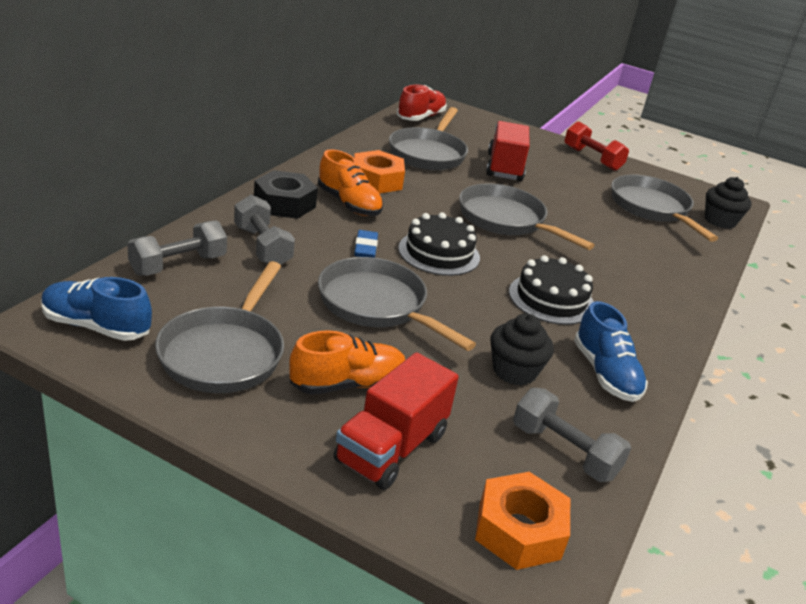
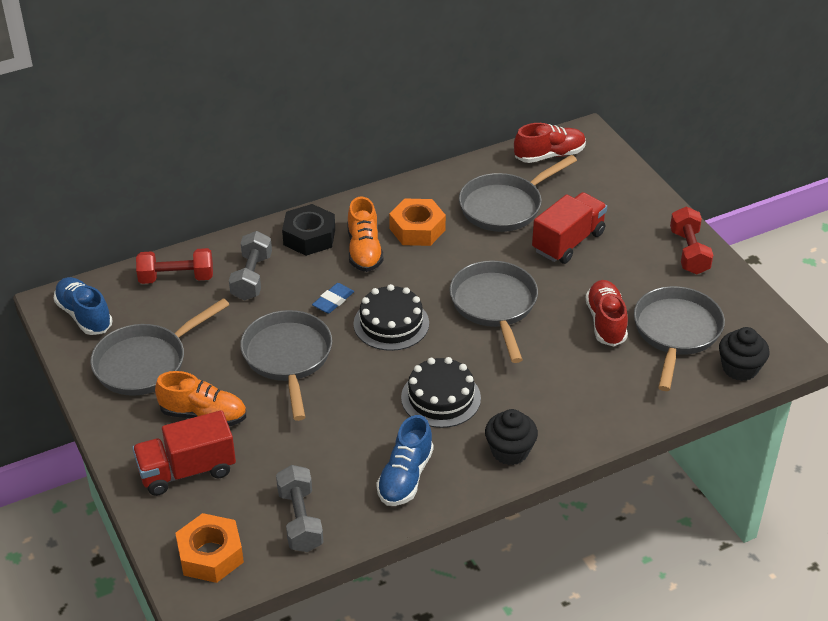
camera: 40 degrees right, 10 degrees up
(178, 265) = (176, 278): grey dumbbell -> red dumbbell
(514, 371) = (334, 448): black cupcake -> black cupcake (510, 451)
(599, 213) = (606, 322): none -> red shoe

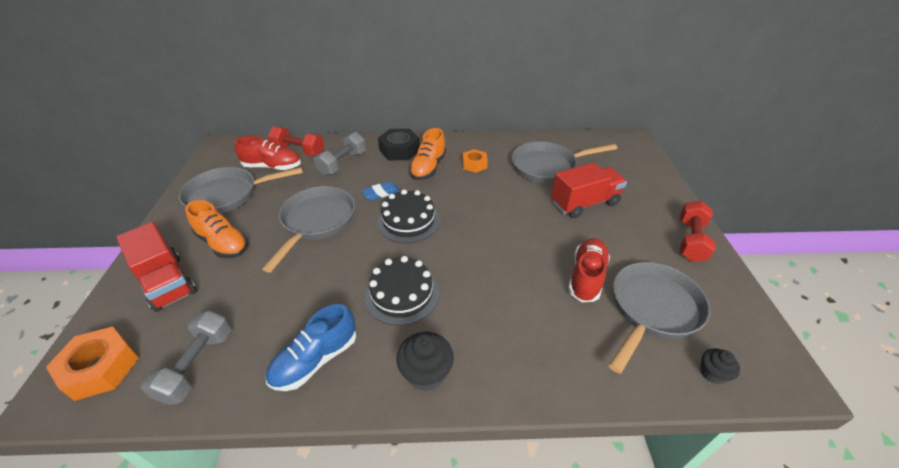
camera: 25 degrees right, 0 degrees up
(84, 315) = (226, 156): blue shoe -> none
(187, 471) = (167, 282): red truck -> red truck turned 135 degrees counterclockwise
(417, 229) = (474, 164): orange nut -> orange nut, size x0.65
(494, 305) = (497, 233): grey pan -> none
(549, 155) = (599, 144): red shoe -> red shoe (272, 167)
(740, 368) = (712, 373): black cupcake -> black cupcake, size x0.61

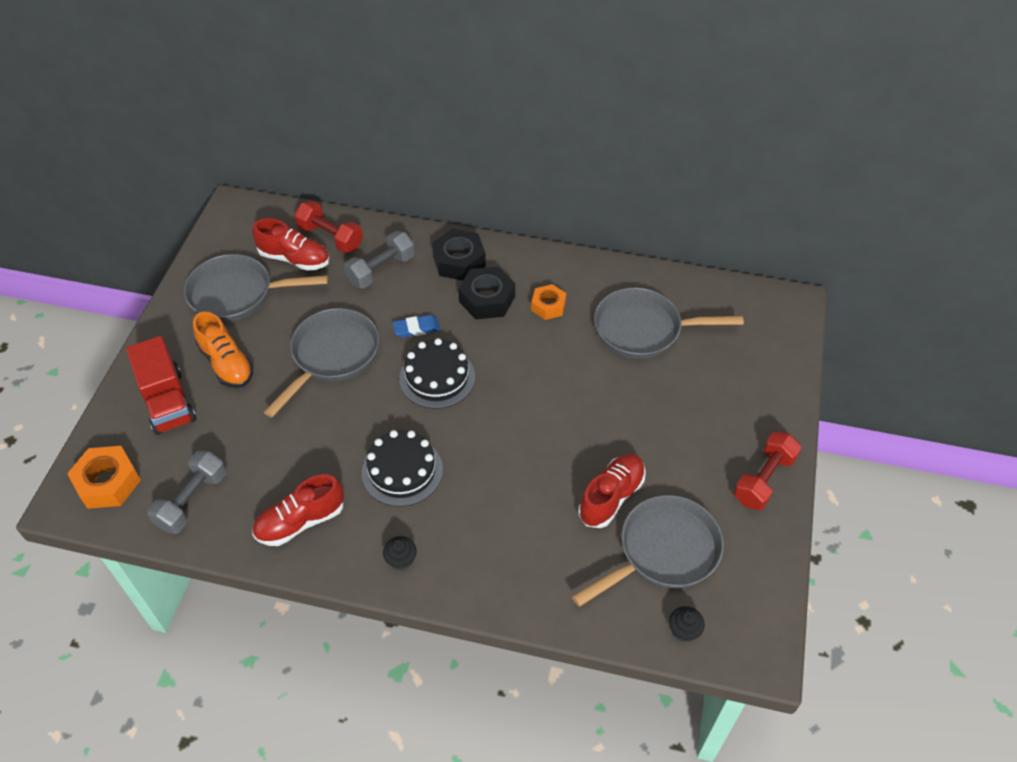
camera: 15 degrees right, 10 degrees up
(316, 359) = (301, 521): blue shoe -> red shoe
(426, 373) = (401, 560): black cupcake -> black cupcake, size x0.61
(428, 167) = (487, 299): orange shoe -> black nut
(584, 203) = (662, 397): red truck -> none

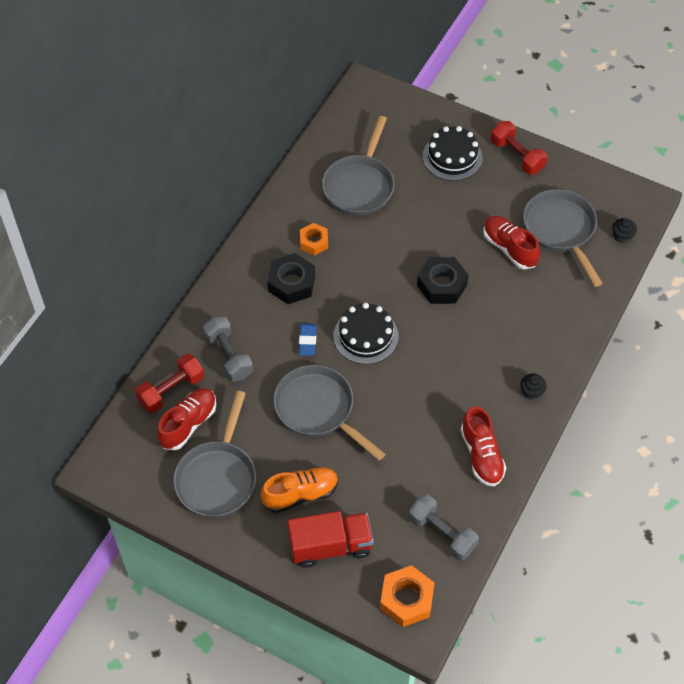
camera: 75 degrees left, 5 degrees up
(402, 471) = (452, 377): black cake -> black cake (452, 157)
(459, 261) = (239, 294): black nut -> black nut (442, 285)

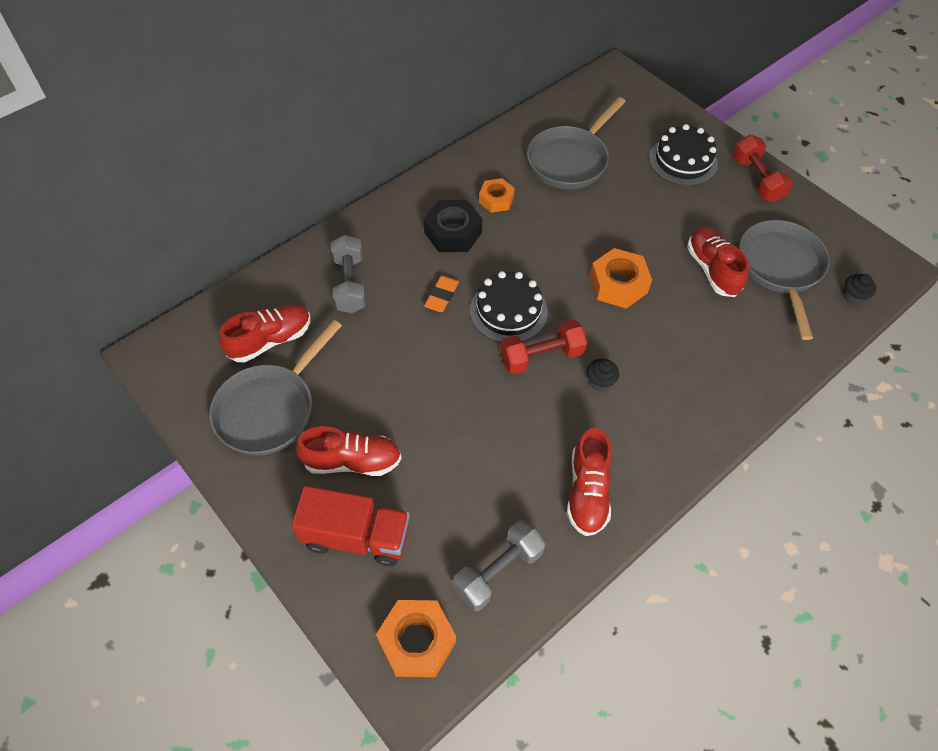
camera: 20 degrees right, 0 degrees up
(171, 390) = (271, 299): red dumbbell -> red dumbbell (541, 356)
(300, 494) = (352, 461): orange shoe -> red shoe
(307, 341) = (441, 296): blue eraser -> orange eraser
(318, 409) = (418, 372): grey pan -> none
(442, 285) = (618, 284): black nut -> orange nut
(442, 533) = (498, 571): grey dumbbell -> grey dumbbell turned 75 degrees clockwise
(531, 392) = (679, 437): black cupcake -> black cupcake (600, 381)

